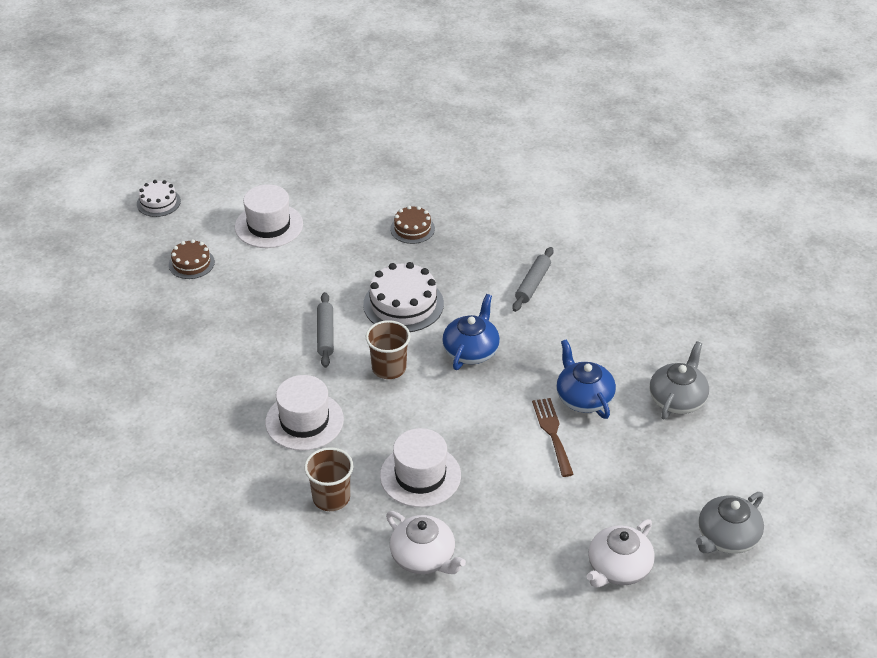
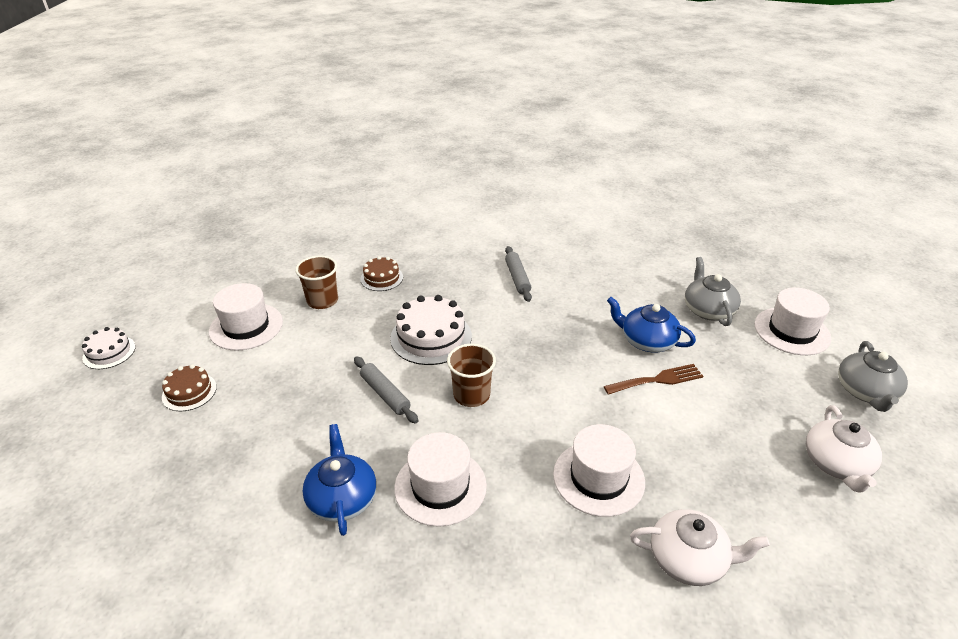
camera: 35 degrees left, 5 degrees down
(331, 498) = (542, 552): brown cup -> brown cup (322, 301)
(471, 350) = (524, 347): blue teapot -> blue teapot (342, 498)
(552, 433) = (658, 380): brown fork -> brown fork turned 120 degrees clockwise
(733, 457) = (792, 331): none -> white hat

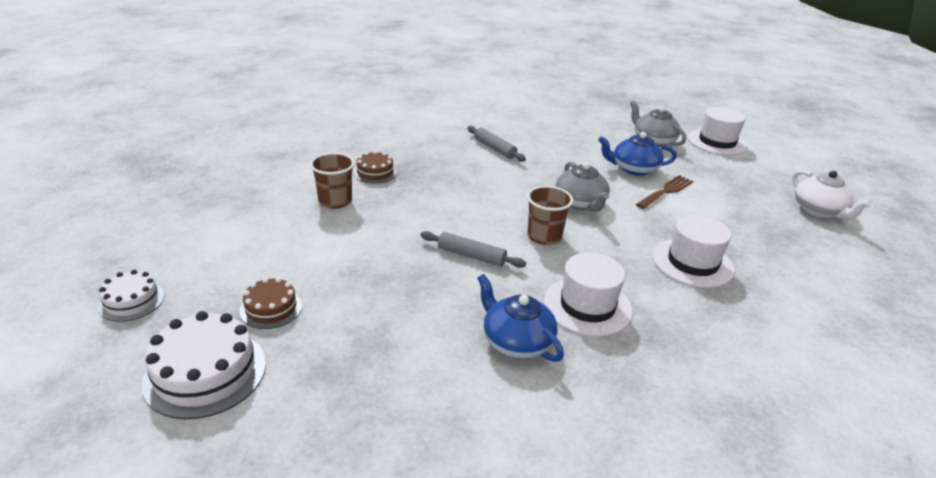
camera: 30 degrees left, 5 degrees down
(246, 326) = (276, 239): white hat -> none
(431, 337) = (467, 205): white cake -> white cake (205, 372)
(688, 559) = (798, 292): white teapot -> none
(865, 392) = (792, 166): grey teapot -> grey teapot (580, 203)

